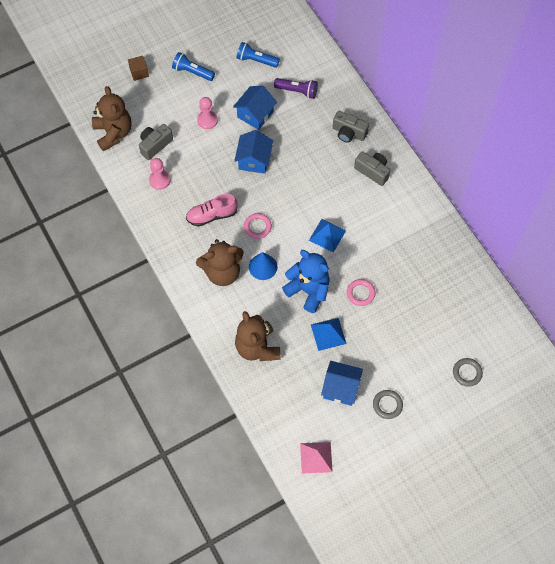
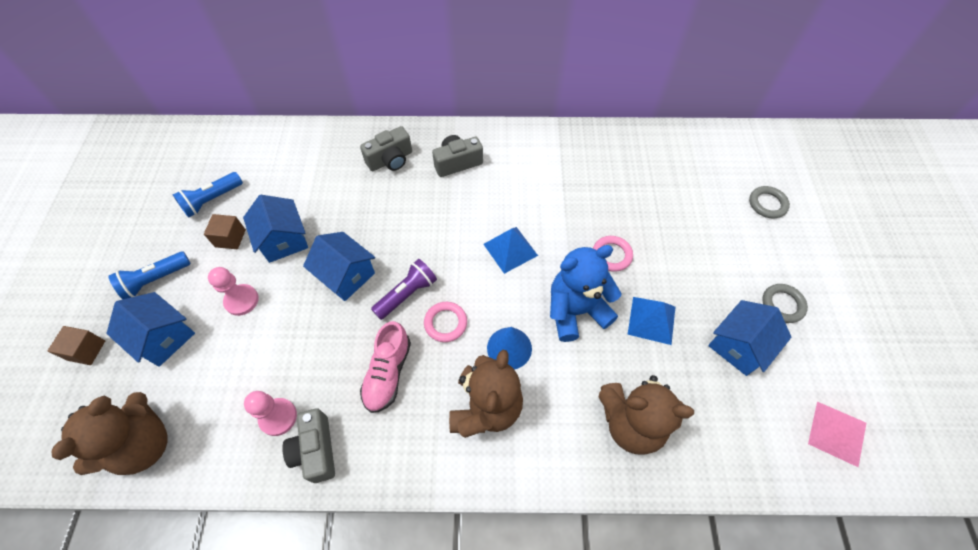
camera: 60 degrees left, 5 degrees down
(113, 133) = (144, 445): brown teddy bear -> brown teddy bear turned 105 degrees clockwise
(155, 145) = (217, 392): grey camera -> grey camera (316, 450)
(166, 101) = (164, 338): none -> blue house
(239, 87) = (230, 238): none -> brown cube
(297, 91) = (293, 180): purple flashlight -> purple flashlight (407, 294)

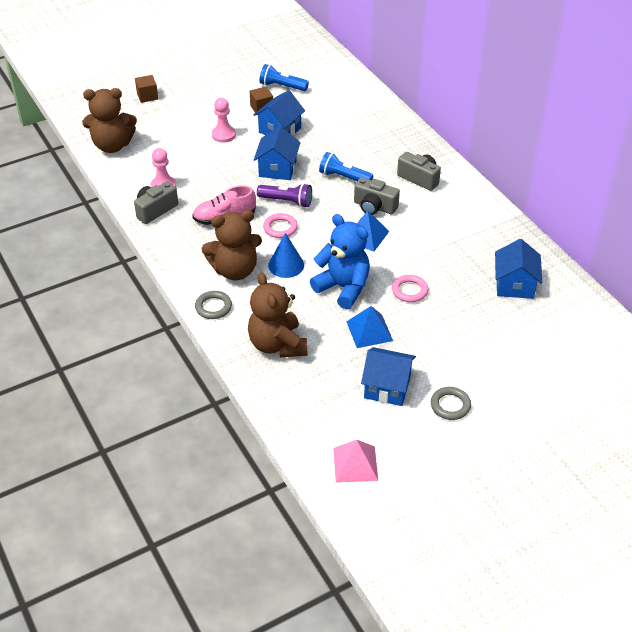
camera: 60 degrees right, 15 degrees down
(155, 280) = (208, 95): blue flashlight -> blue flashlight (344, 177)
(164, 338) = (176, 119): blue house -> blue house (514, 285)
(390, 160) = (389, 145): grey camera -> grey camera (374, 207)
(767, 204) = (553, 371): grey ring -> grey ring (213, 307)

